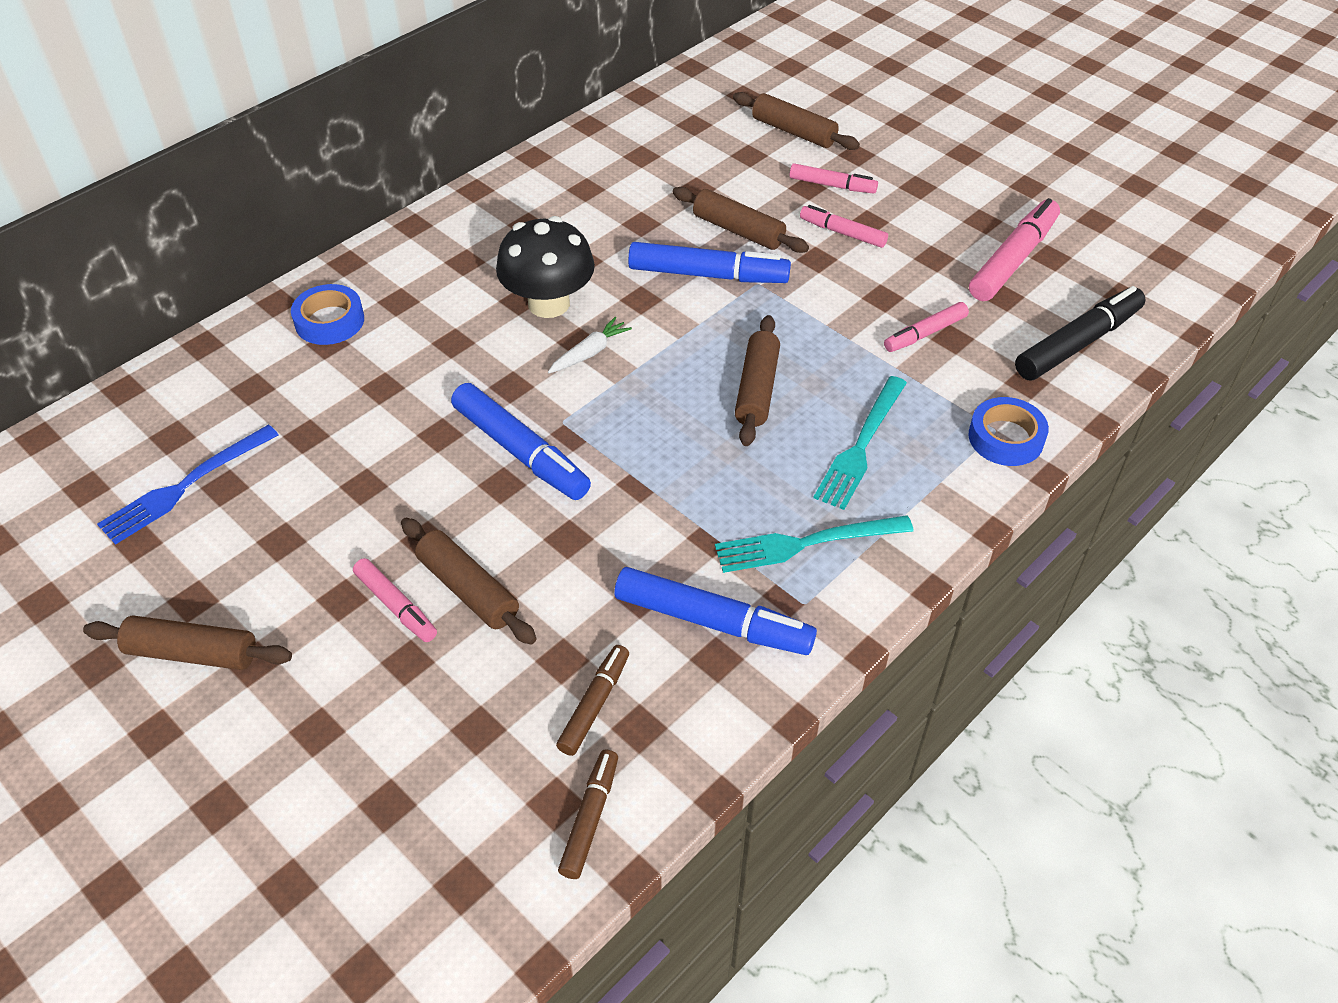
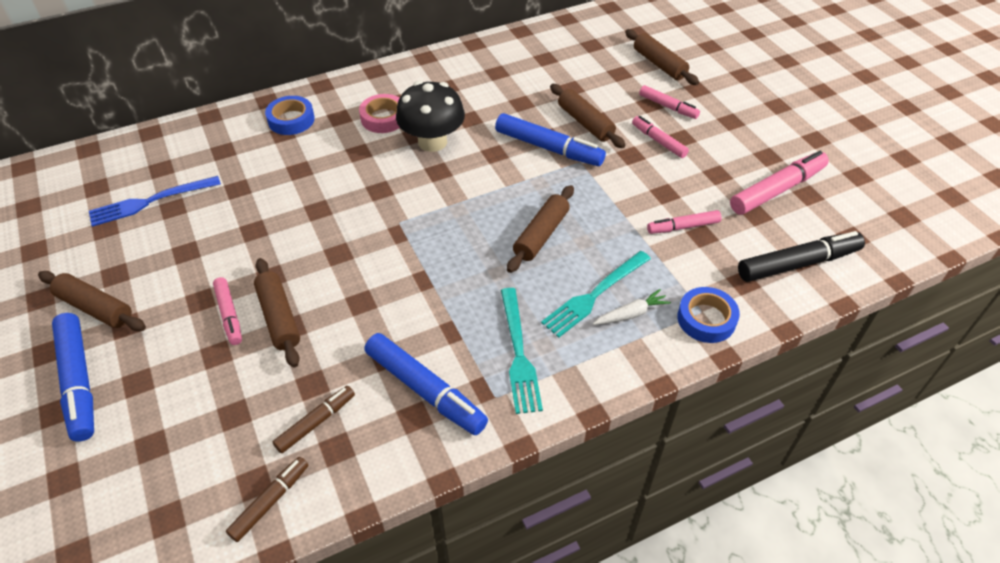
camera: 20 degrees right, 0 degrees up
(462, 287) = (383, 118): none -> pink tape
(521, 451) = (362, 235): blue marker -> blue marker (79, 381)
(590, 353) = (441, 181): white carrot -> white carrot (631, 314)
(806, 543) = (519, 354): turquoise fork -> turquoise fork turned 105 degrees counterclockwise

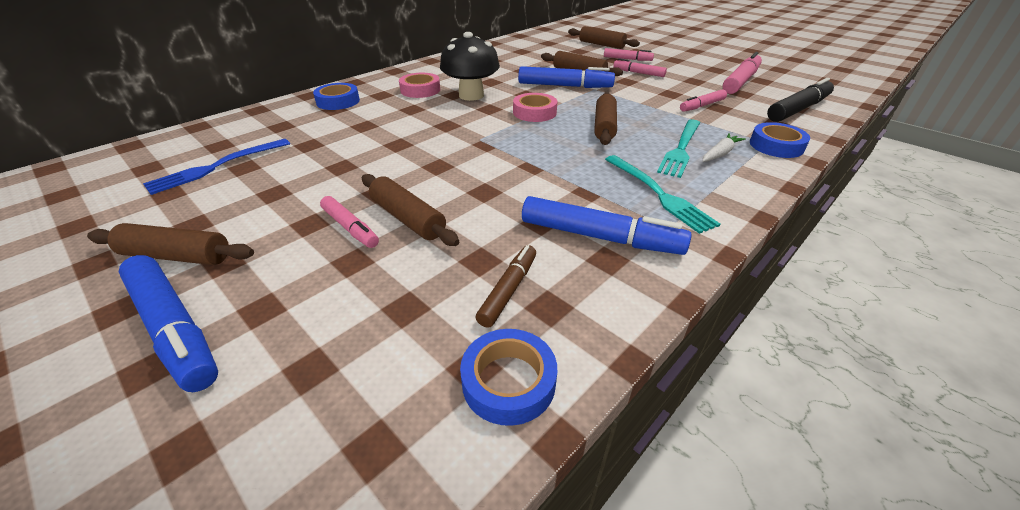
camera: 20 degrees left, 10 degrees down
(270, 501) = (508, 381): brown marker -> blue tape
(482, 191) = (534, 112): none -> pink tape

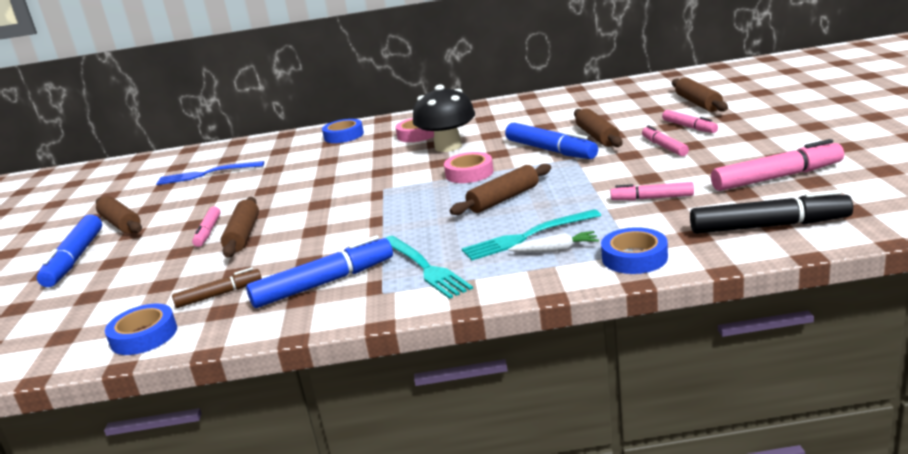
camera: 45 degrees right, 15 degrees down
(600, 237) = (324, 283): blue marker -> blue marker turned 90 degrees counterclockwise
(659, 194) = (425, 268): turquoise fork -> turquoise fork turned 45 degrees counterclockwise

